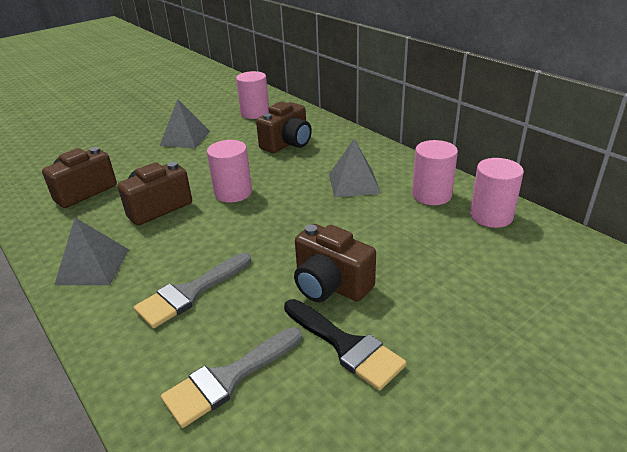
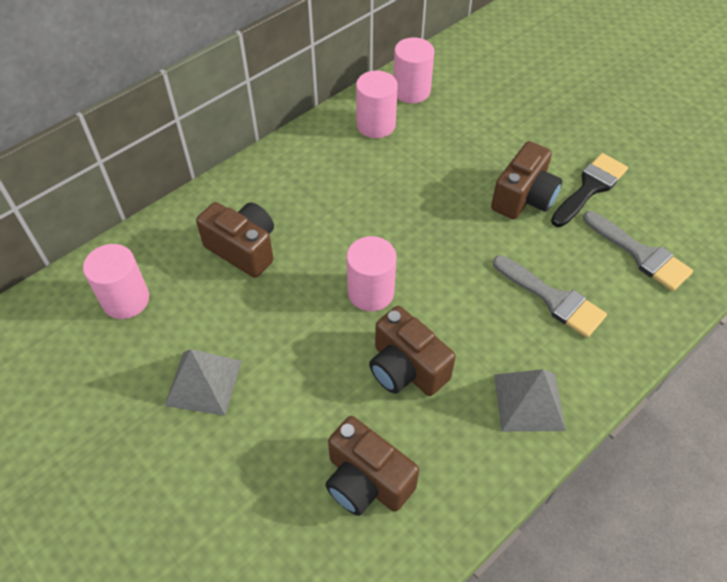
camera: 95 degrees left, 20 degrees up
(353, 183) = (351, 182): grey pyramid -> none

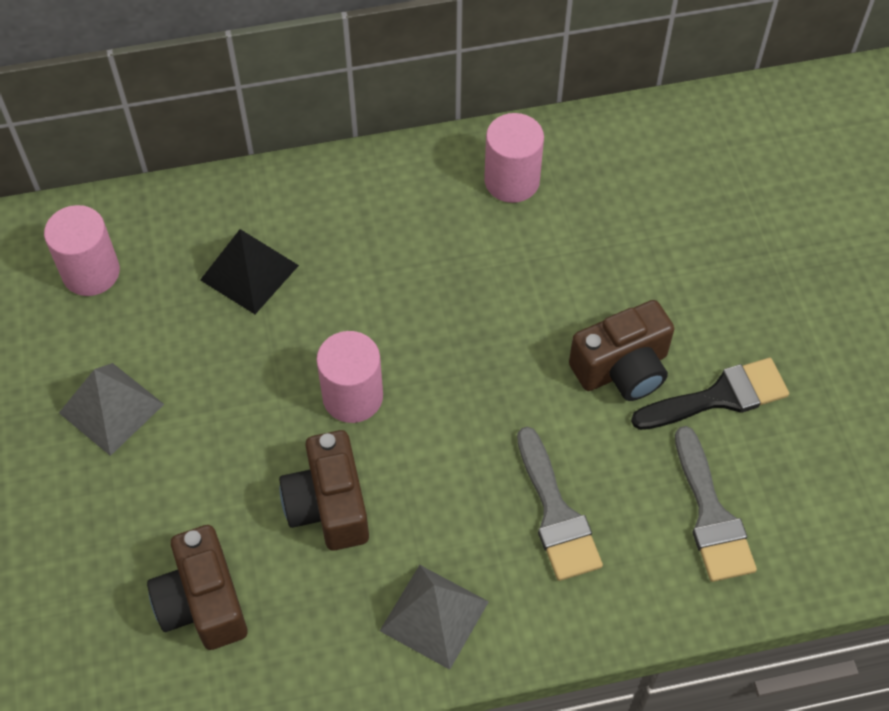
camera: 30 degrees right, 5 degrees up
(243, 249) = (249, 272): brown camera -> black pyramid
(411, 91) = (591, 152): pink cylinder -> none

